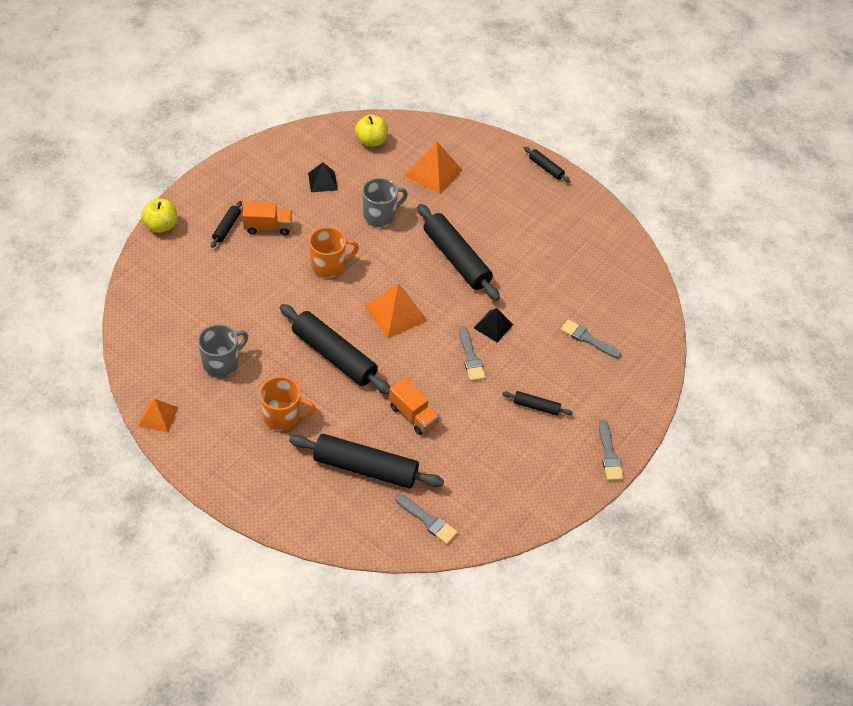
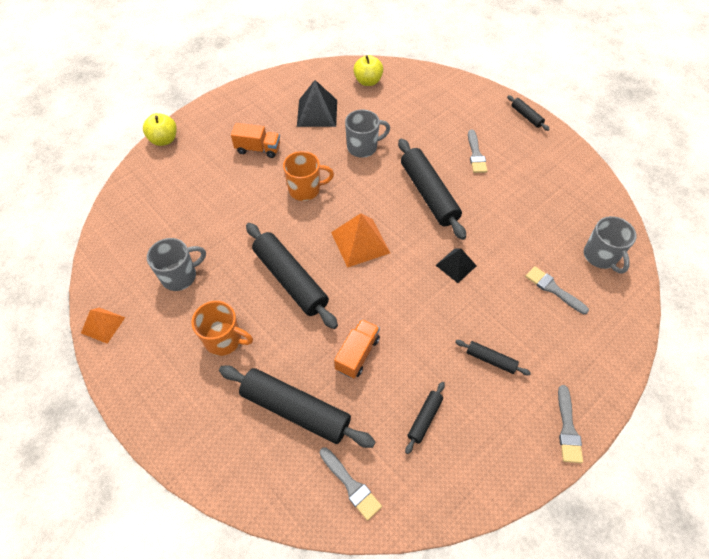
camera: 15 degrees right, 5 degrees up
(227, 227) = (221, 146): black rolling pin -> black rolling pin (424, 418)
(322, 181) = (317, 113): black pyramid -> black pyramid, size x1.60
(413, 415) = (357, 354): orange truck -> orange truck turned 120 degrees counterclockwise
(433, 173) = (419, 112): orange pyramid -> none
(470, 357) = (428, 296): grey brush -> grey brush (476, 154)
(629, 304) = (600, 256): none -> grey mug

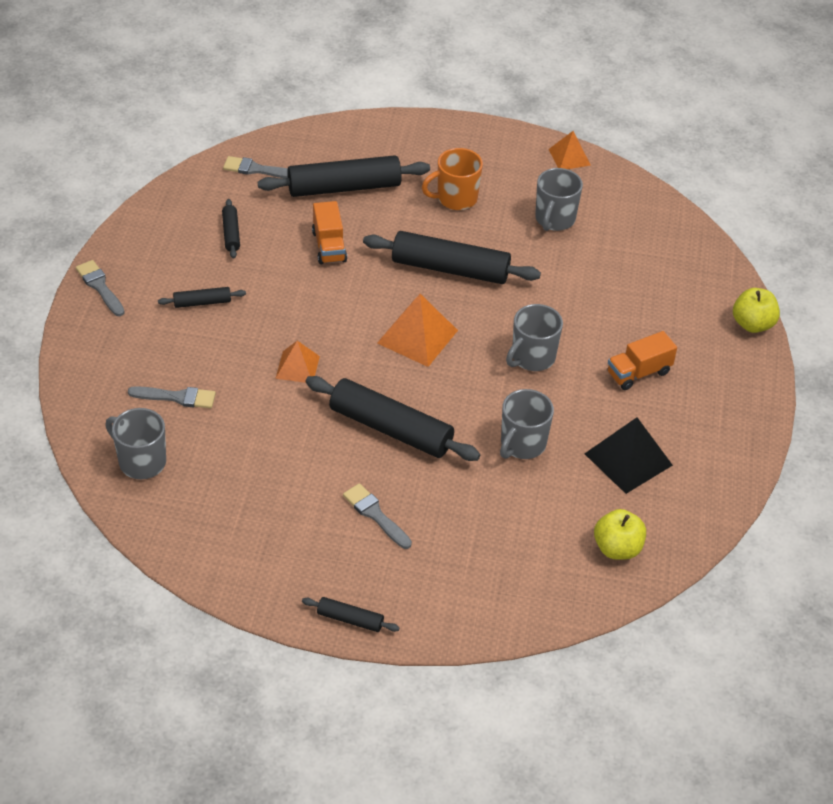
camera: 140 degrees right, 10 degrees down
(305, 189) = (532, 357): orange mug -> grey mug
(456, 265) = (297, 367): black pyramid -> orange pyramid

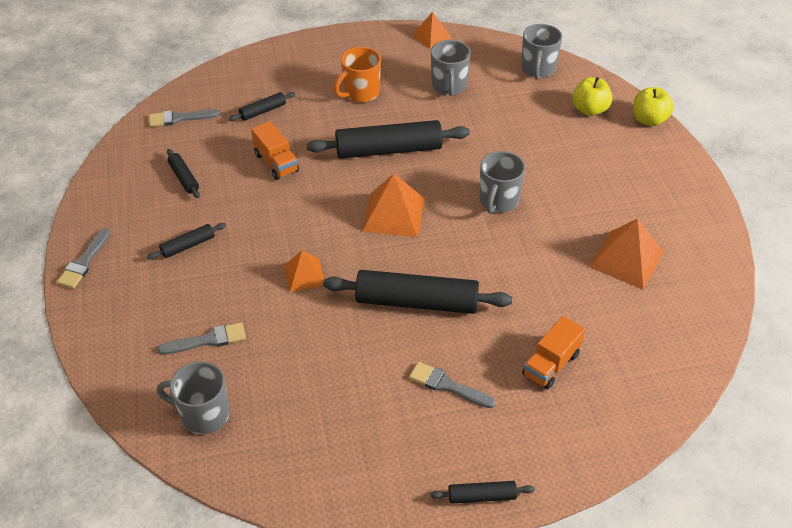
camera: 20 degrees left, 0 degrees up
(100, 287) = (84, 262): grey brush -> grey brush turned 105 degrees counterclockwise
(344, 187) = (263, 111): black rolling pin -> black rolling pin, size x0.47
(522, 444) = (534, 276): grey mug -> grey mug (538, 69)
(617, 548) = (667, 339): yellow apple -> yellow apple (589, 110)
(628, 459) = (626, 259): black pyramid -> orange pyramid
(638, 373) = (589, 185): orange truck -> orange truck (551, 364)

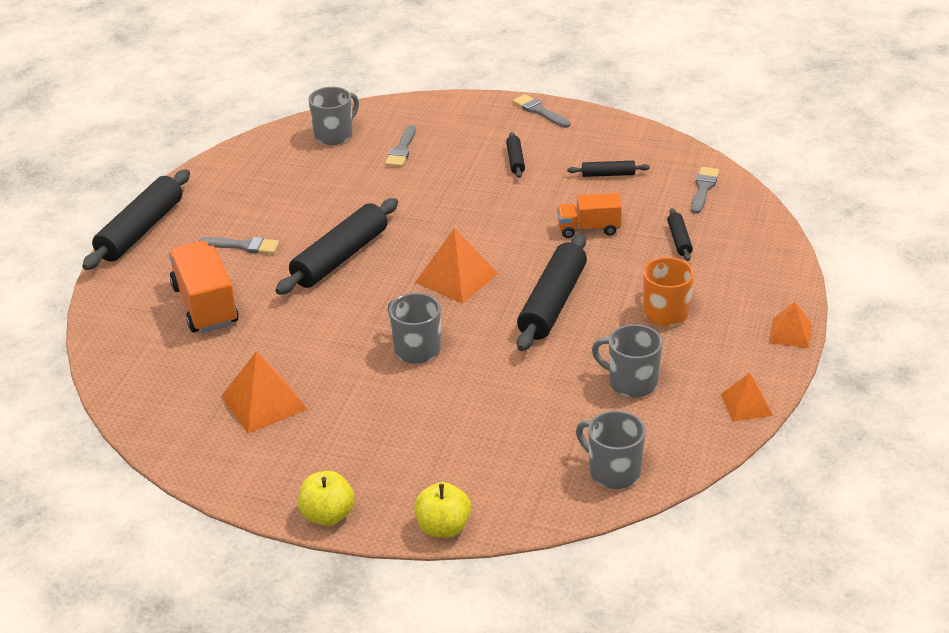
camera: 120 degrees right, 10 degrees down
(304, 275) = (426, 209): orange pyramid -> orange pyramid (790, 333)
(447, 385) = (243, 246): grey brush -> grey brush turned 45 degrees clockwise
(482, 496) = (140, 230): black rolling pin -> black rolling pin, size x2.11
(551, 364) = (205, 305): orange truck -> orange truck, size x1.62
(589, 110) = (502, 483): yellow apple -> yellow apple (328, 515)

